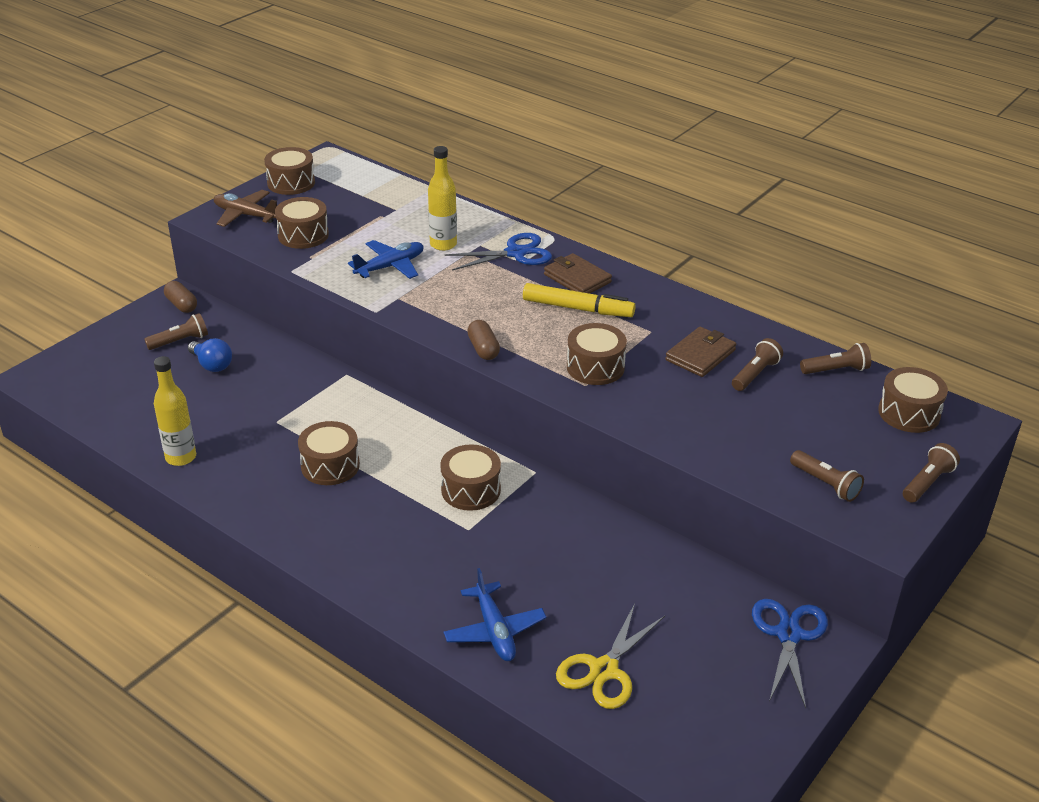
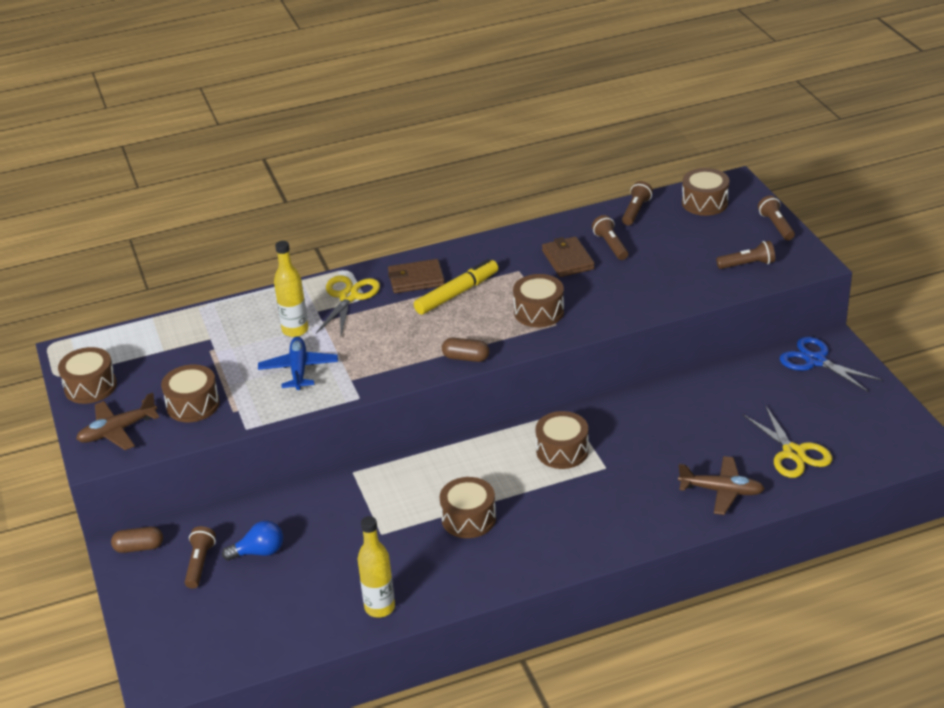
camera: 55 degrees left, 0 degrees up
(494, 630) = (721, 491): blue plane -> brown plane
(515, 253) = (348, 297): blue scissors -> yellow scissors

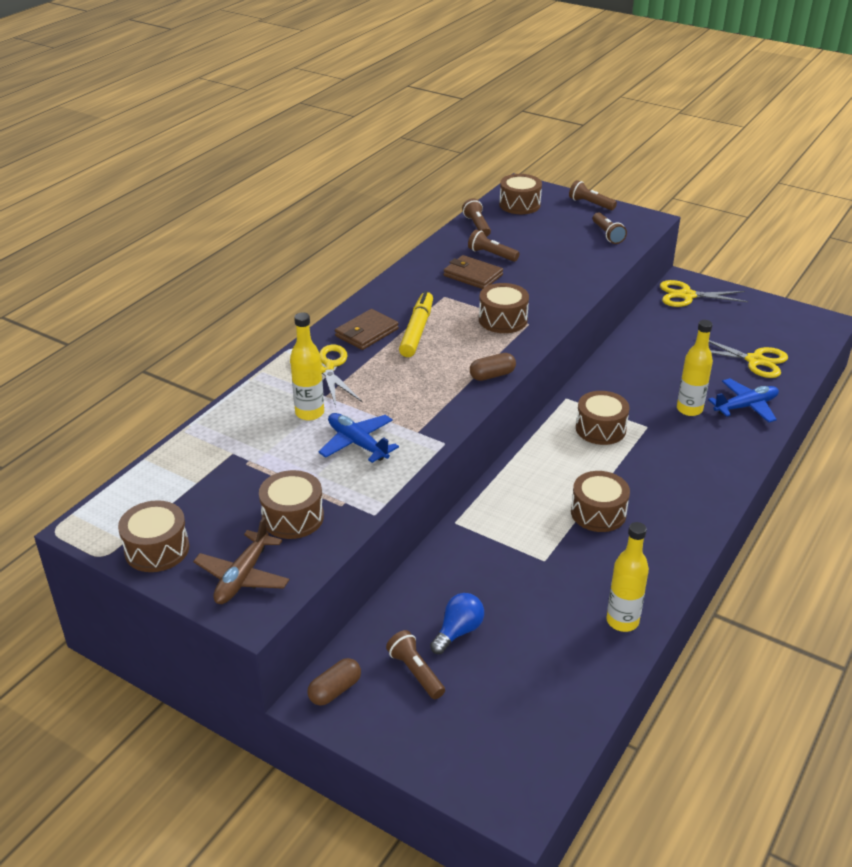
camera: 40 degrees left, 0 degrees up
(664, 470) = (689, 409): none -> yellow bottle
(721, 491) = (746, 406): brown plane -> blue plane
(747, 264) = (607, 234): brown flashlight -> brown flashlight turned 120 degrees clockwise
(816, 361) = (687, 295): blue scissors -> yellow scissors

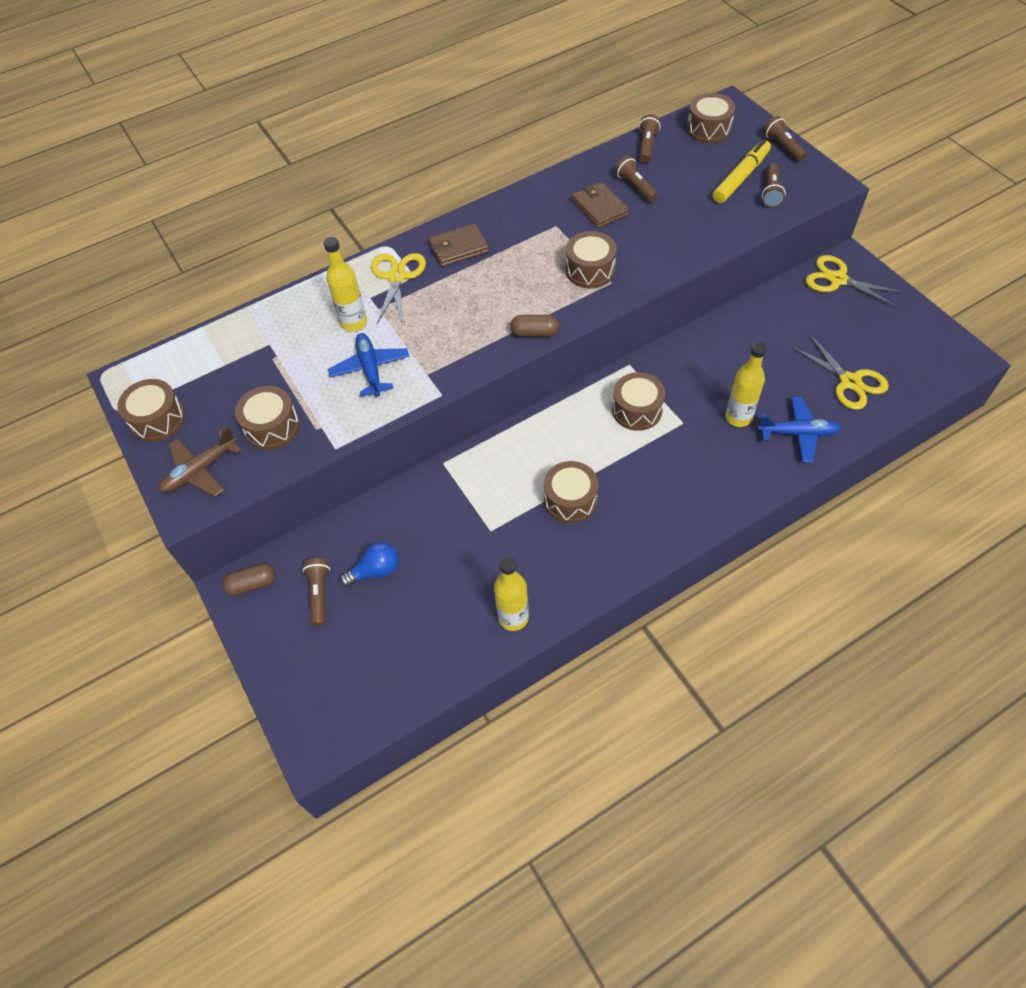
camera: 30 degrees right, 20 degrees up
(417, 330) = (503, 259): yellow marker -> yellow marker (740, 177)

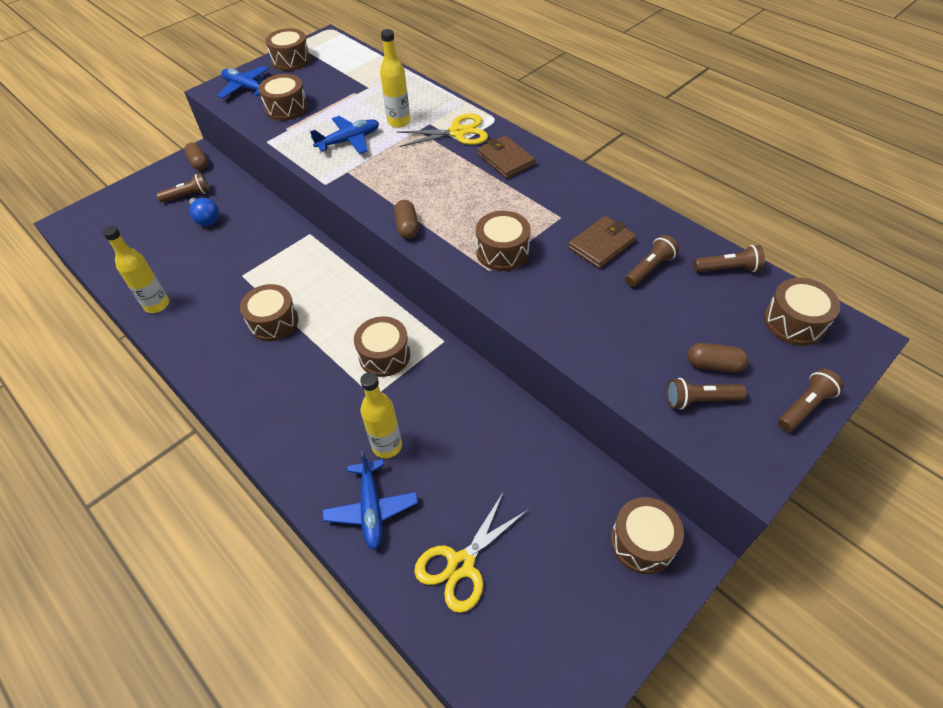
camera: 75 degrees right, 5 degrees down
(200, 470) = (246, 88): brown plane -> blue plane
(740, 177) = (714, 365): yellow marker -> brown capsule
(838, 279) = (642, 542): yellow scissors -> brown drum

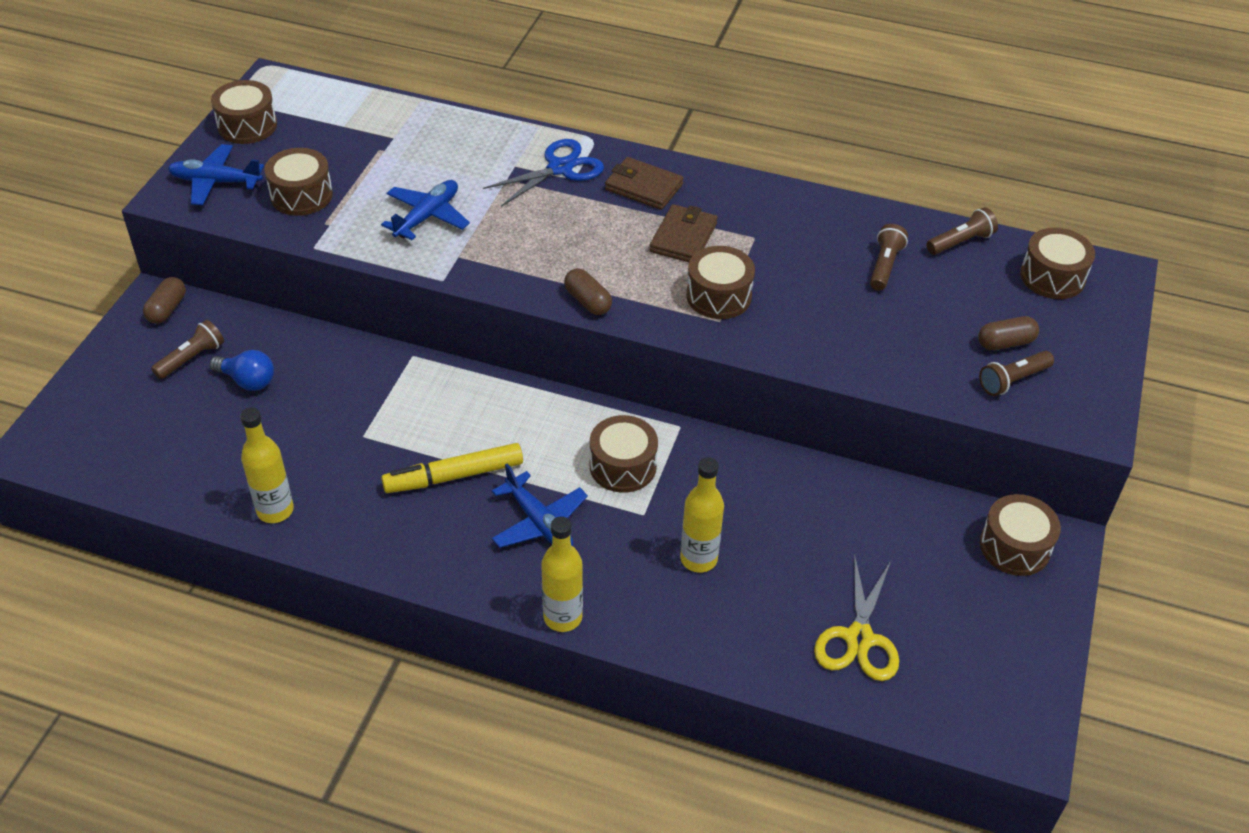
camera: 30 degrees left, 5 degrees down
(199, 163) = (167, 309): brown capsule -> brown capsule turned 75 degrees clockwise
(273, 321) = (454, 476): brown drum -> yellow marker
(371, 508) = (728, 626): blue plane -> blue plane (539, 522)
(399, 122) = (472, 174): yellow bottle -> yellow bottle (563, 617)
(458, 132) = (560, 168): yellow scissors -> blue scissors
(601, 245) = (819, 255): brown wallet -> brown wallet (683, 238)
(805, 407) = (1105, 354): brown flashlight -> none

